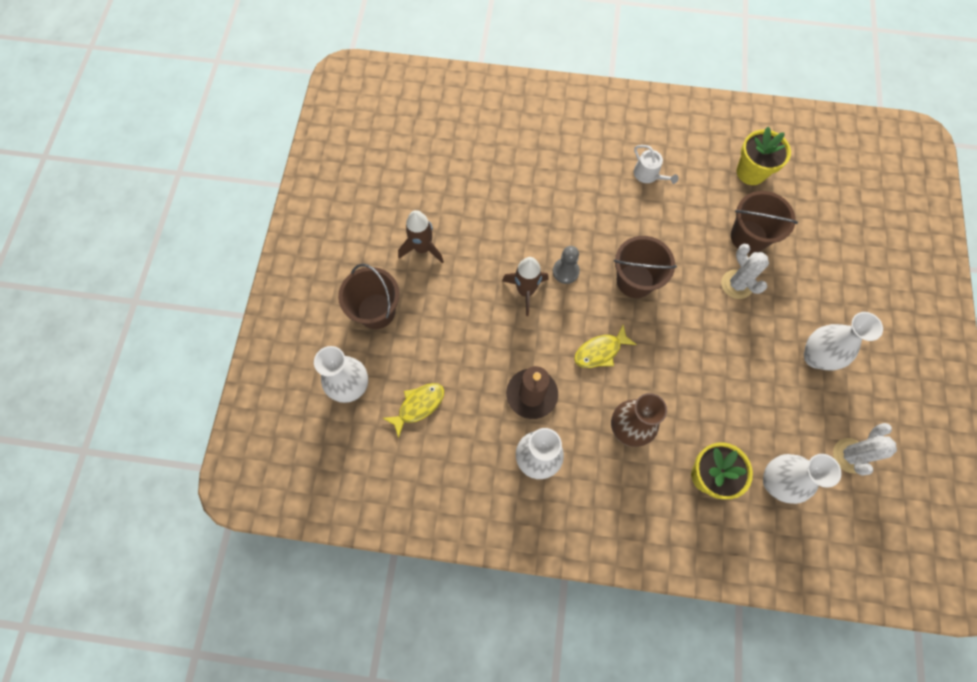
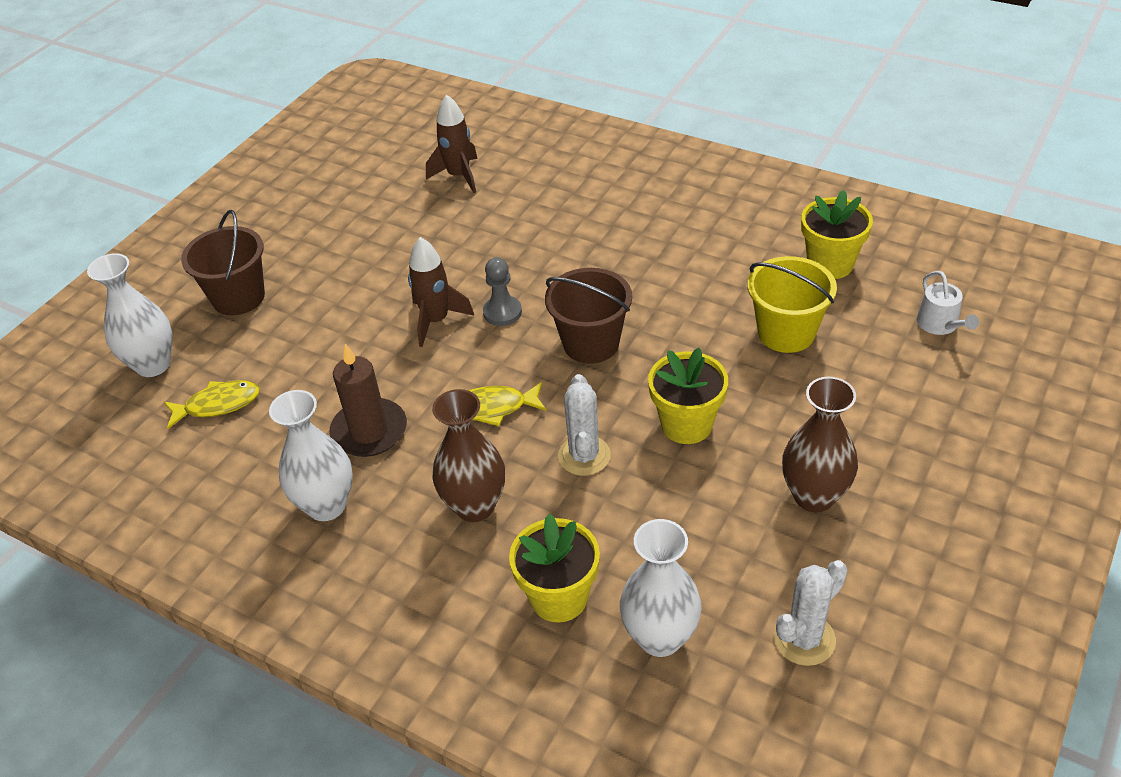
camera: 25 degrees right, 25 degrees down
(422, 248) = (338, 250): brown rocket -> brown rocket (459, 176)
(648, 175) = (679, 238): white watering can -> white watering can (940, 324)
(722, 327) = (686, 424): none -> yellow flower pot
(737, 284) = (737, 381): white cactus -> white cactus (584, 456)
(748, 237) = (786, 333): brown bucket -> yellow bucket
(815, 357) = (814, 496): white vase -> brown vase

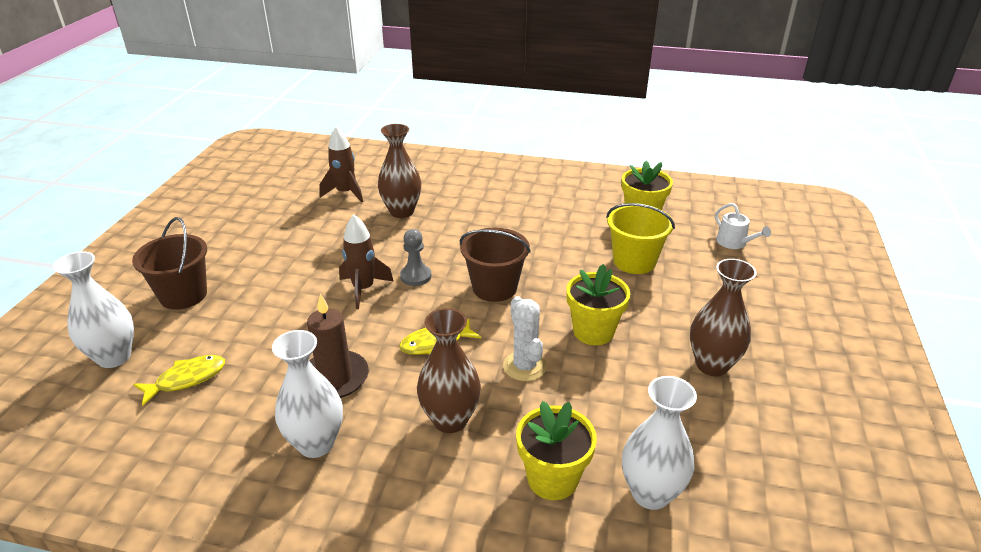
camera: 20 degrees left, 10 degrees down
(518, 214) = (402, 211): none -> brown vase
(804, 639) = (761, 470): white cactus -> none

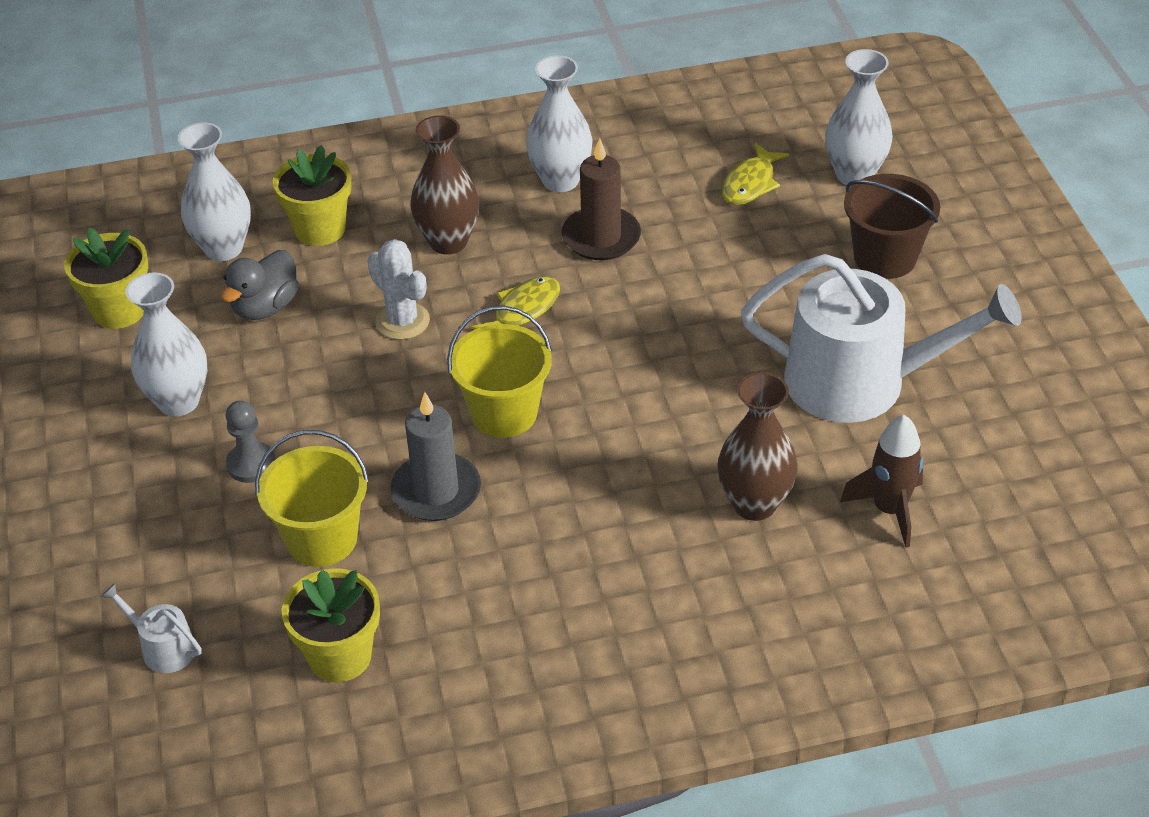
camera: 155 degrees right, 10 degrees up
(289, 240) = (860, 382): none -> white watering can
(363, 289) = (675, 346): brown rocket -> none
(415, 276) = (624, 391): grey pawn -> grey pawn (251, 464)
(494, 288) = (504, 413): brown bucket -> yellow bucket
(559, 263) = (436, 491): none -> grey candle
(593, 331) = (339, 395): yellow flower pot -> yellow flower pot (119, 310)
(627, 417) = (265, 307): none -> grey duck
(712, 365) = (178, 401): brown vase -> white vase

